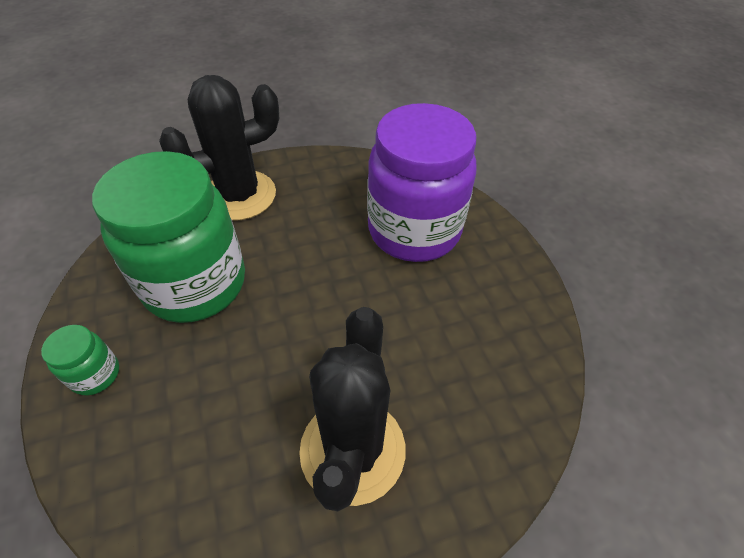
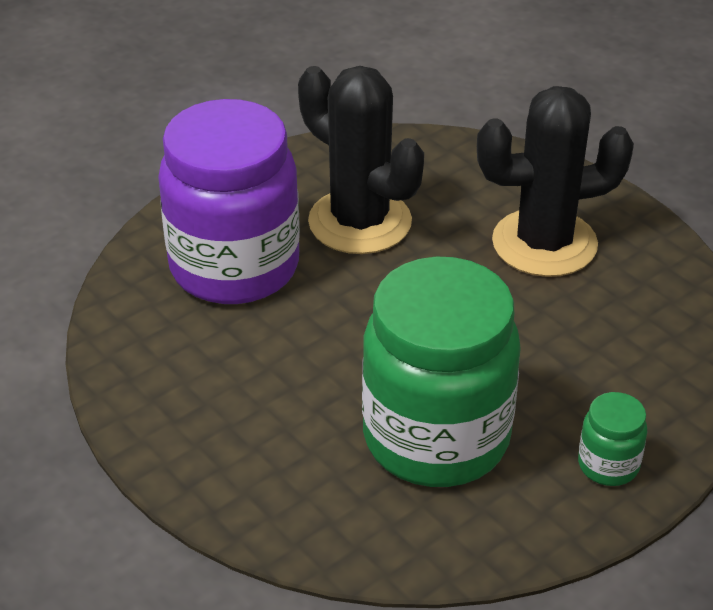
camera: 110 degrees left, 10 degrees down
(239, 195) = (249, 465): black cactus -> black cactus (360, 222)

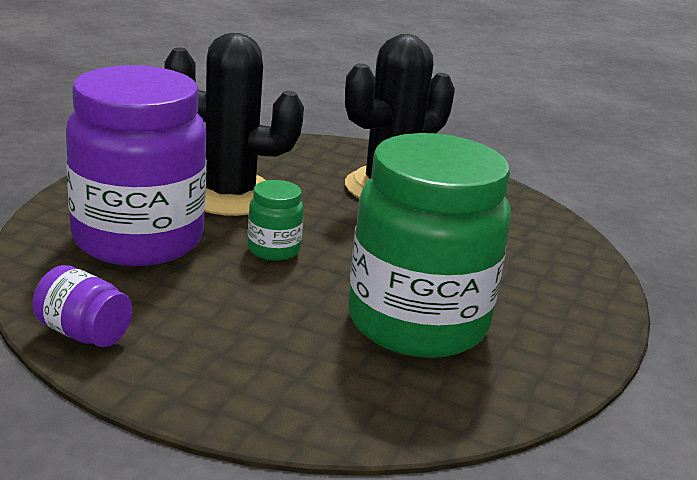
camera: 30 degrees left, 15 degrees down
(127, 372) = (83, 333): none -> purple jar
(608, 465) = (566, 312): green jar -> green jar (273, 250)

